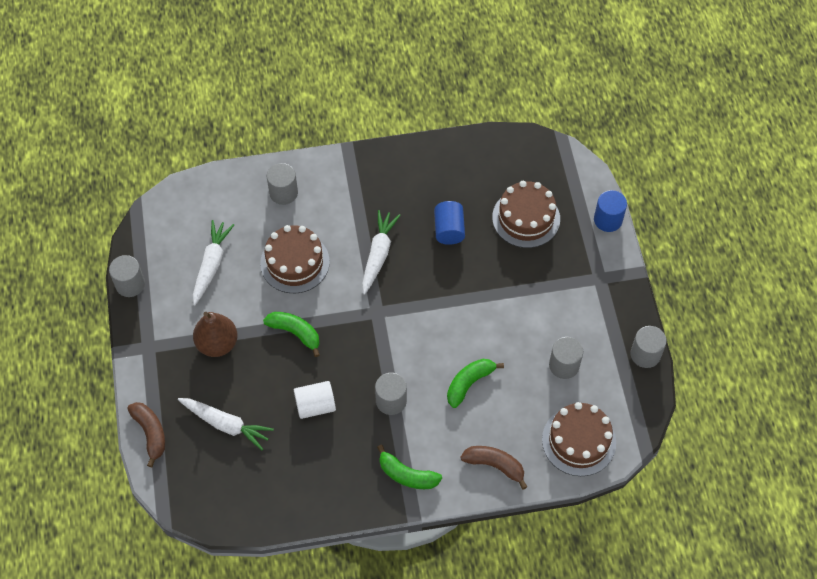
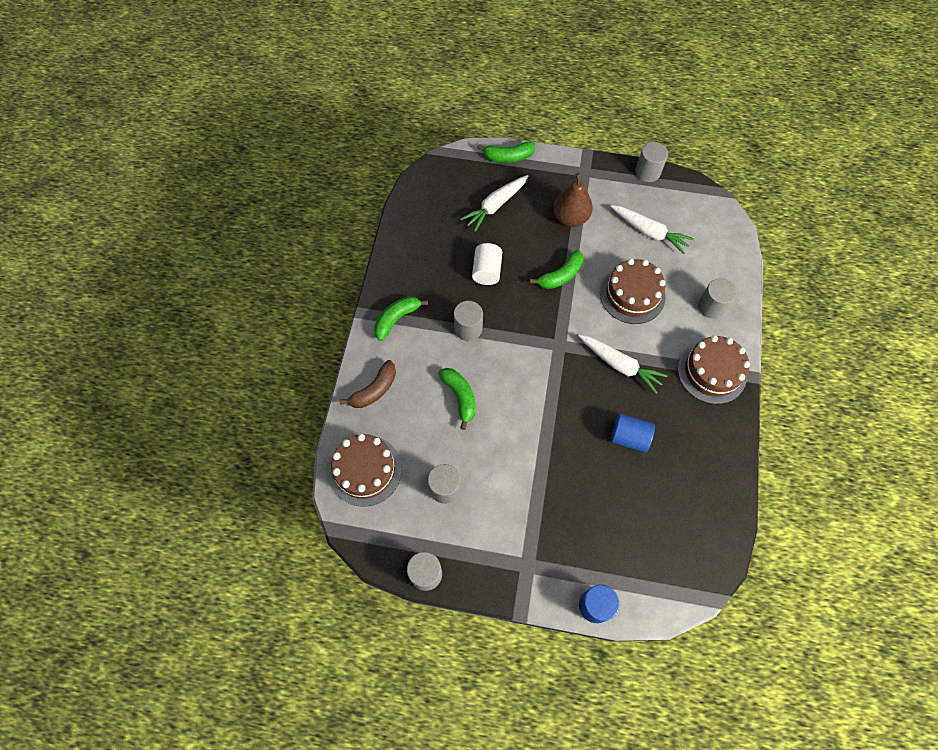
camera: 110 degrees right, 5 degrees up
(150, 433) = (508, 157): brown banana -> green banana
(526, 218) = (622, 518): brown cake -> brown cake (712, 372)

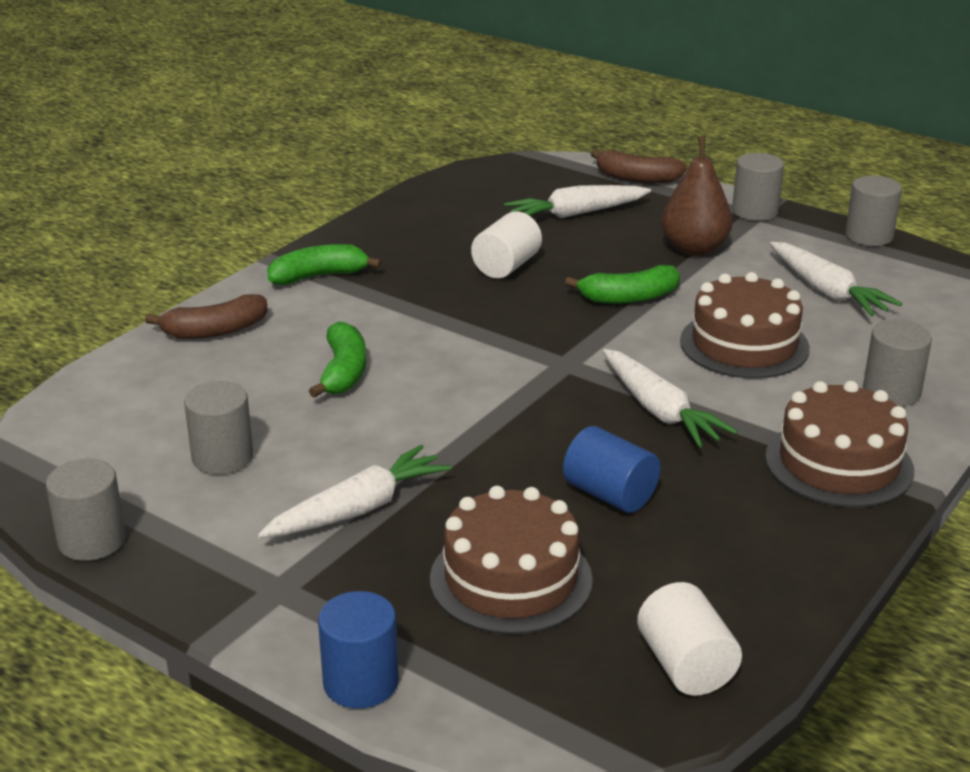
camera: 25 degrees right, 35 degrees down
(365, 470) = (115, 403): brown cake -> brown cake (511, 579)
(468, 328) = (424, 311): grey cylinder -> grey cylinder (755, 211)
(508, 157) = (636, 178): green banana -> brown banana
(528, 497) = (358, 509): none -> white carrot
(711, 534) = (685, 665): none -> white cylinder

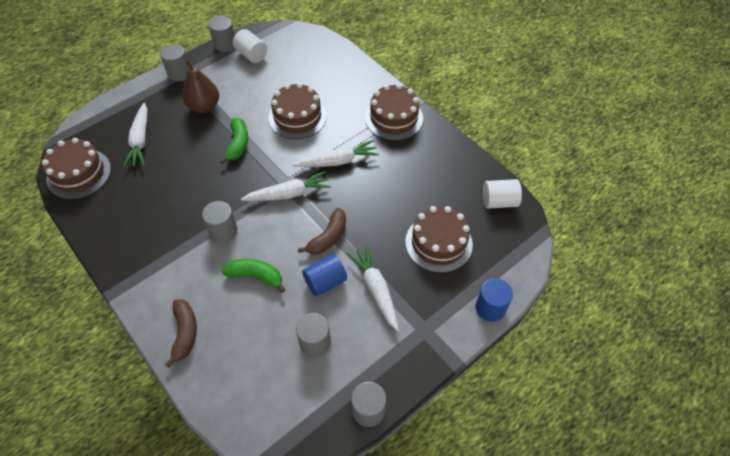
camera: 75 degrees left, 25 degrees up
(319, 276) = (147, 271): green banana -> none
(479, 185) = (79, 174): none -> brown cake
(506, 266) = (182, 184): white cylinder -> white cylinder (251, 55)
(610, 494) = (392, 195): blue cylinder -> blue cylinder (325, 282)
(636, 178) = (115, 105): brown banana -> brown banana (328, 237)
(827, 291) = (266, 75): white carrot -> white carrot (288, 194)
(891, 391) = (351, 85): grey cylinder -> grey cylinder (223, 231)

